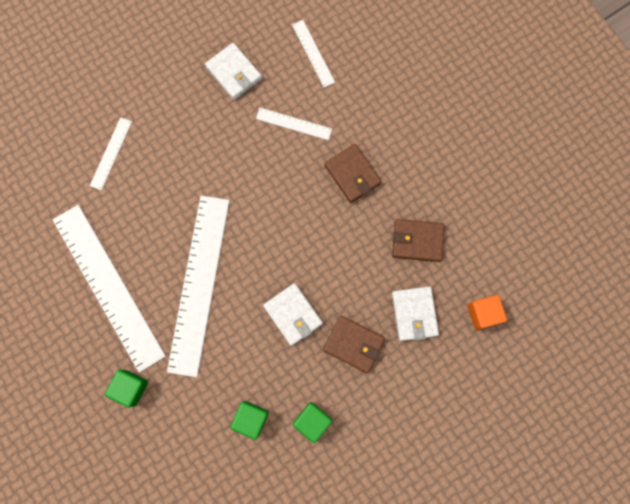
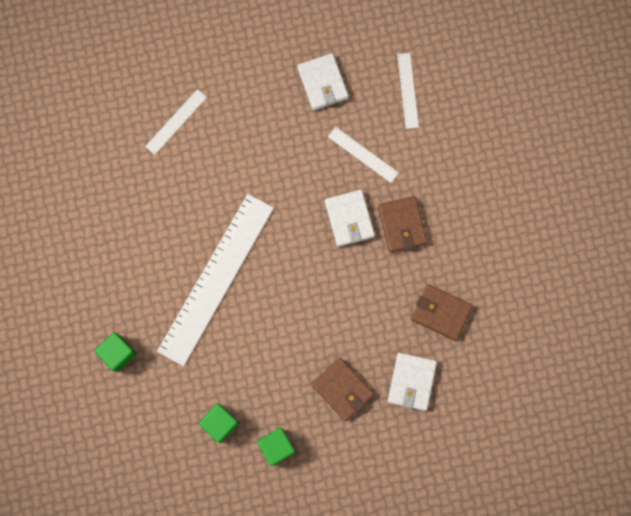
camera: 20 degrees right, 0 degrees up
(108, 287) = (129, 250): white ruler -> none
(293, 314) = (295, 340): white wallet -> white wallet (349, 219)
(483, 313) = (478, 406): orange cube -> none

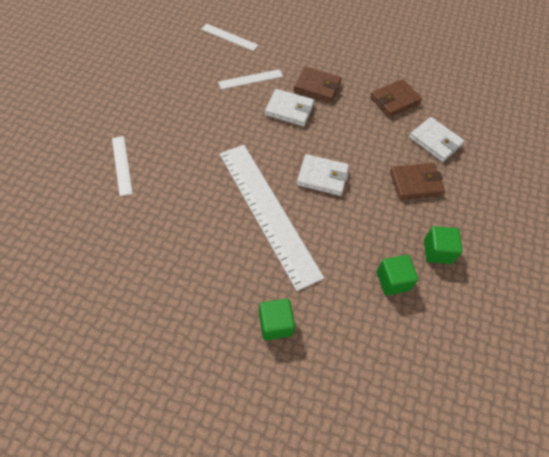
camera: 60 degrees left, 20 degrees down
(323, 83) = (182, 71): white wallet -> white wallet (322, 177)

